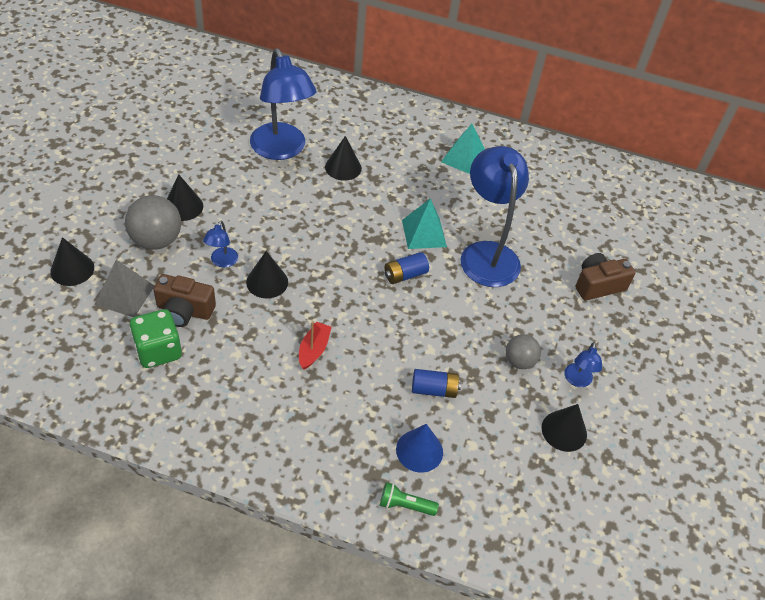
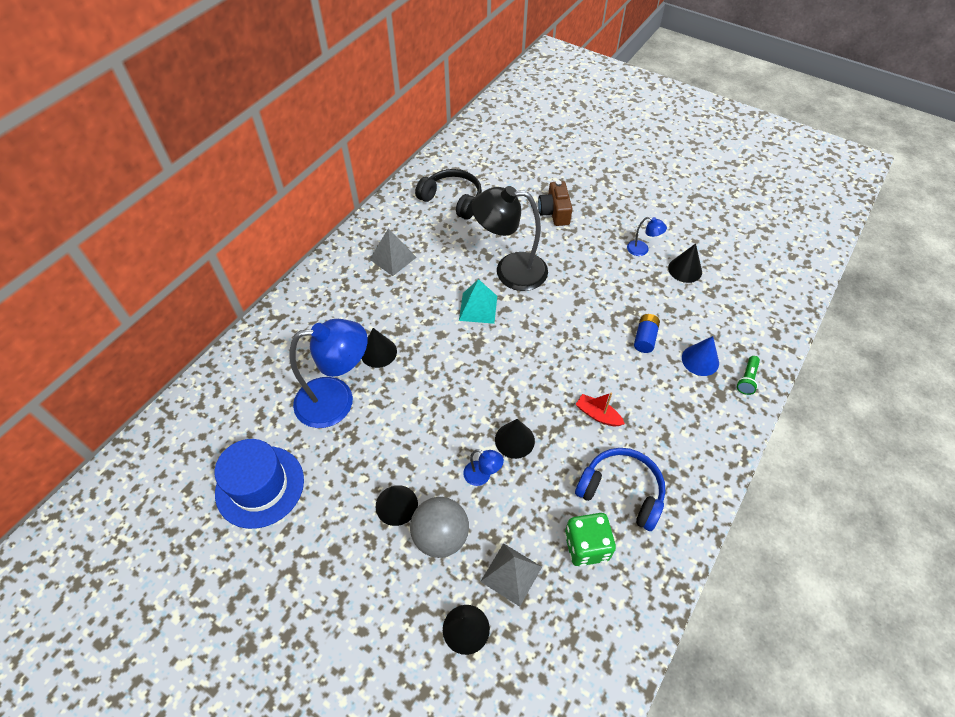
camera: 70 degrees left, 5 degrees up
(184, 311) = (540, 517): brown camera -> none
(188, 121) = (260, 486): none -> blue hat
(223, 377) = (621, 491): none -> blue headphones
(405, 275) = (524, 332): blue battery -> none
(464, 158) = (393, 258): turquoise pyramid -> grey pyramid
(487, 253) = (510, 271): blue lamp -> black lamp
(519, 361) = (622, 278): grey ball -> none
(570, 191) = (452, 200): none -> black headphones

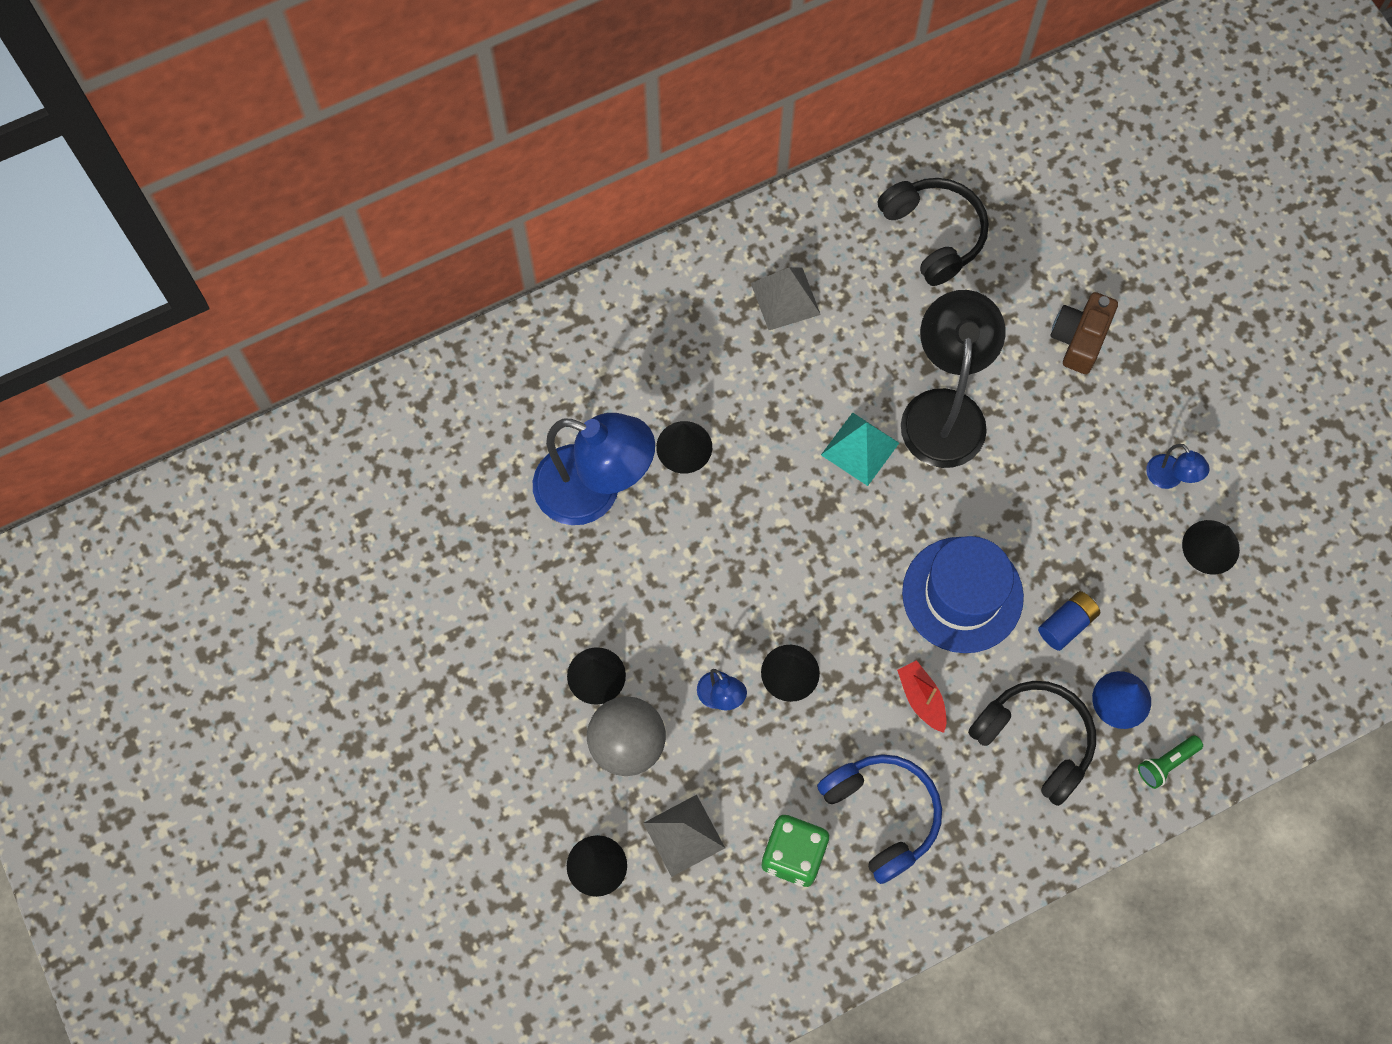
camera: 30 degrees right, 15 degrees up
(260, 486) = (447, 560): blue hat -> blue hat (962, 595)
(510, 271) = (944, 410): black lamp -> black lamp turned 60 degrees clockwise
(673, 404) = (1035, 741): none -> black headphones

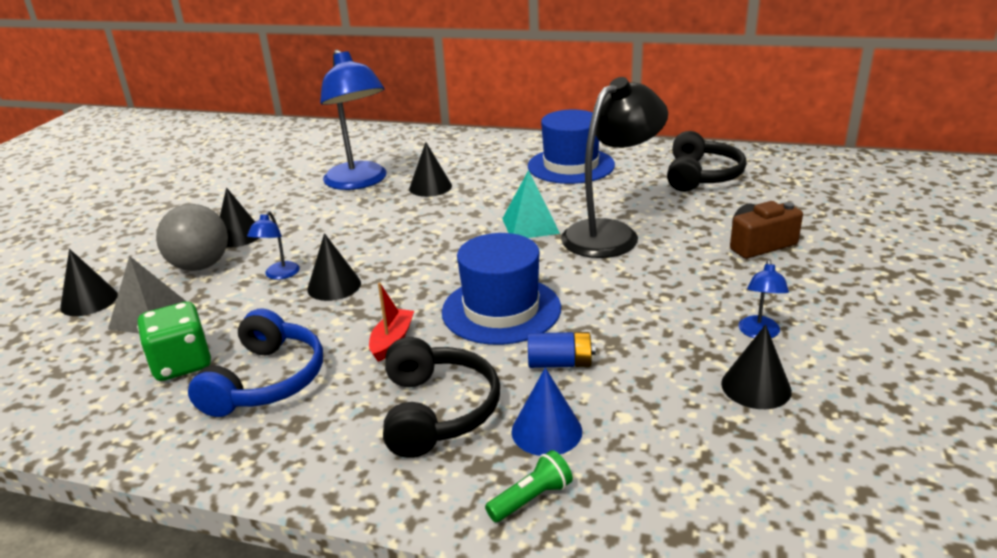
camera: 45 degrees right, 40 degrees down
(785, 298) = (571, 166): grey pyramid -> blue hat
(1166, 763) = (531, 498): green flashlight -> green flashlight turned 135 degrees clockwise

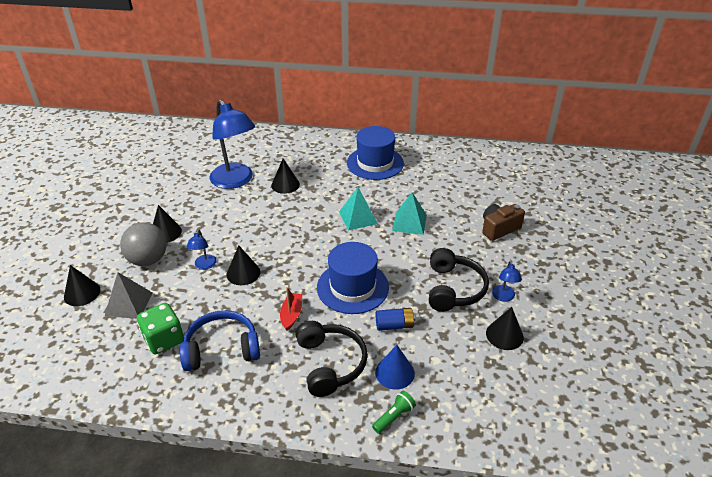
camera: 10 degrees left, 10 degrees up
(266, 381) = (222, 349): blue headphones -> blue headphones turned 105 degrees counterclockwise
(611, 233) = (409, 223): black lamp -> turquoise pyramid
(701, 176) = (459, 171): black headphones -> black headphones (453, 289)

